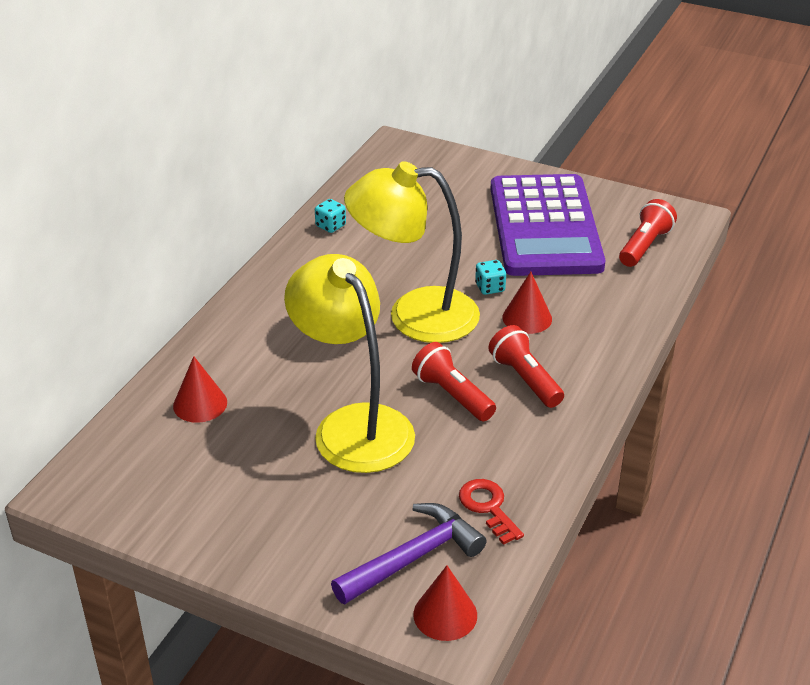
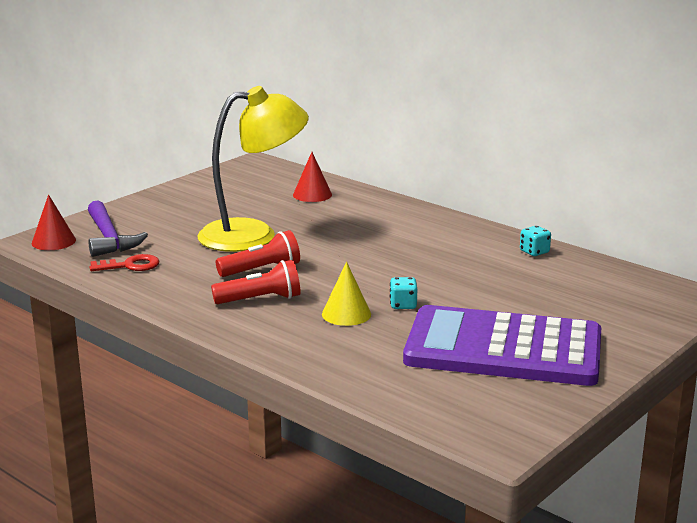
camera: 105 degrees right, 15 degrees down
(414, 315) = (376, 269): yellow lamp -> none
(527, 318) = (346, 314): red cone -> yellow cone
(644, 246) = (444, 398): red flashlight -> none

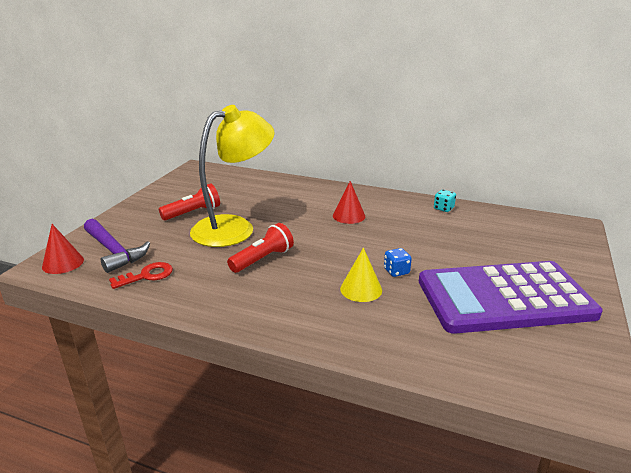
camera: 20 degrees left, 5 degrees up
(260, 300) = (282, 289): red flashlight -> red flashlight (193, 213)
(312, 194) = (256, 187): red cone -> red cone (349, 216)
(403, 305) = (396, 271): turquoise dice -> blue dice

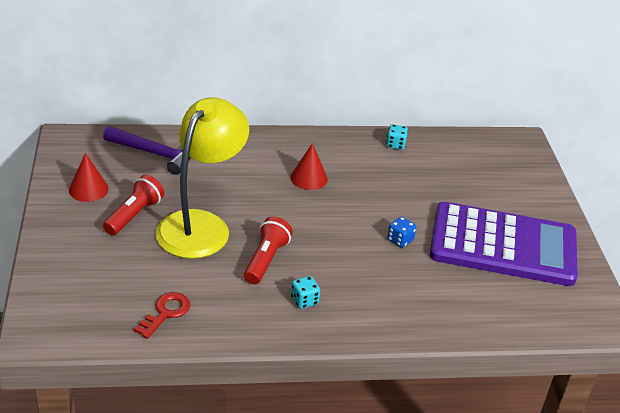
camera: 30 degrees left, 10 degrees up
(63, 263) = (54, 324): red cone -> red cone (88, 189)
(114, 251) = (97, 293): purple hammer -> purple hammer (155, 154)
(267, 295) = (304, 300): none -> turquoise dice
(361, 289) = (382, 270): yellow cone -> none
(504, 298) = (503, 245): purple calculator -> purple calculator turned 135 degrees counterclockwise

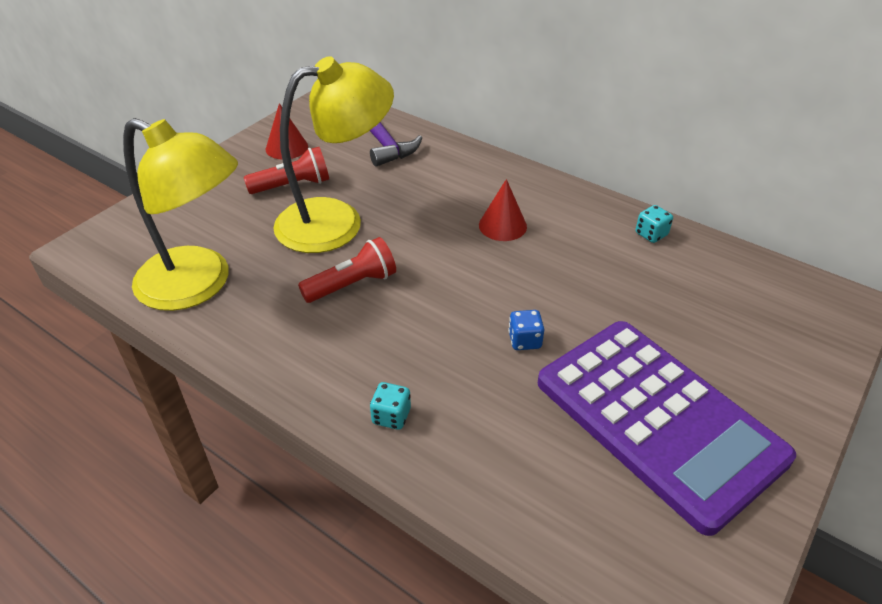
camera: 45 degrees right, 5 degrees up
(166, 313) = (198, 285): red key -> yellow lamp
(304, 300) = (334, 347): turquoise dice -> turquoise dice (391, 416)

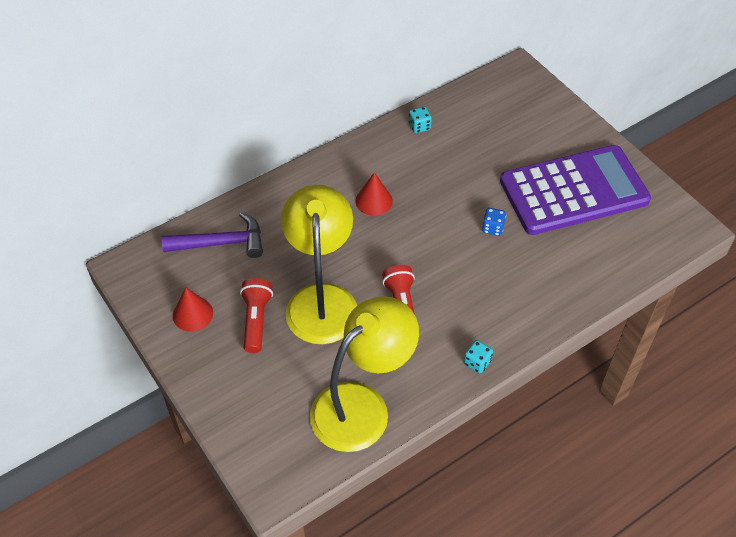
camera: 70 degrees left, 10 degrees up
(391, 416) = (532, 314): turquoise dice -> turquoise dice (477, 362)

